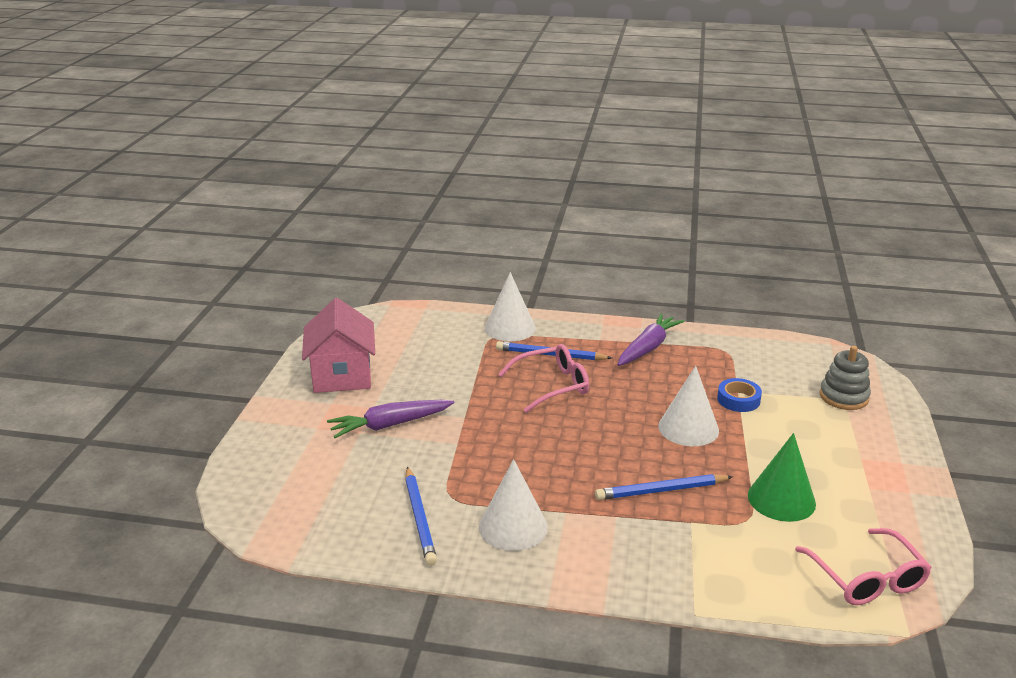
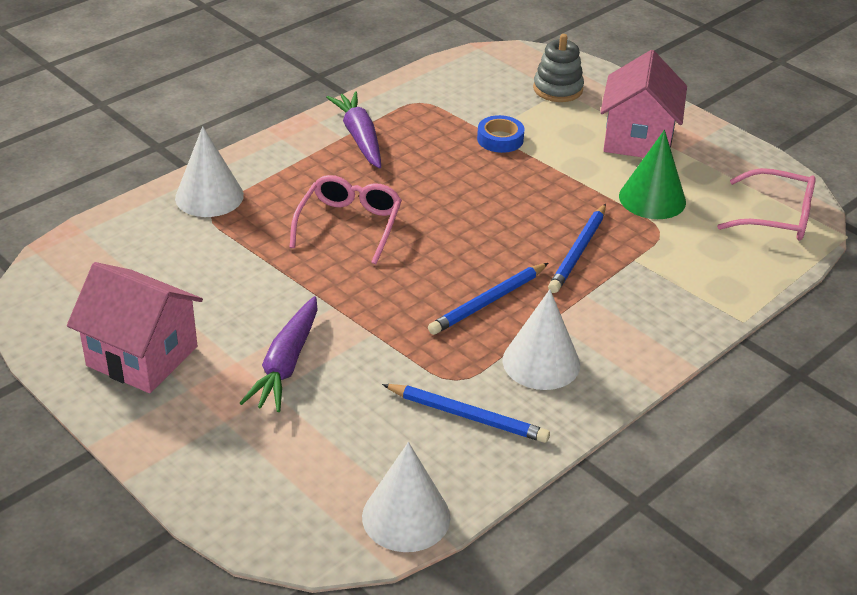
camera: 55 degrees left, 10 degrees up
(550, 355) = (295, 198): blue pencil -> blue pencil (488, 302)
(688, 428) = (509, 188): white cone -> white cone (406, 517)
(847, 460) = (638, 139): none -> pink house

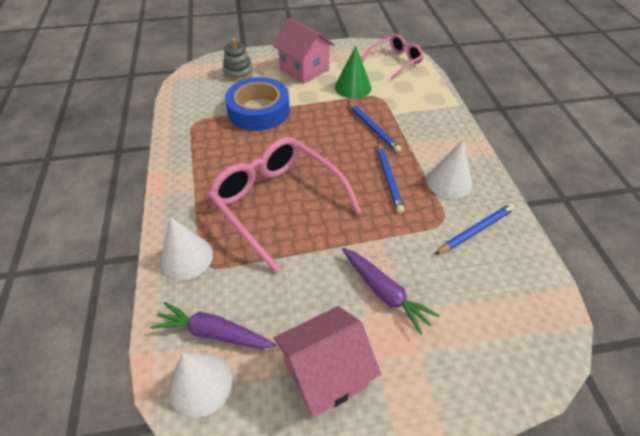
camera: 55 degrees left, 10 degrees up
(349, 225) = (277, 202): pink glasses -> pink glasses, size x1.77
(359, 137) = (200, 160): purple carrot -> purple carrot (214, 333)
(406, 517) = (546, 296): white cone -> white cone (200, 384)
(500, 139) = (258, 110): blue tape -> blue tape, size x2.17

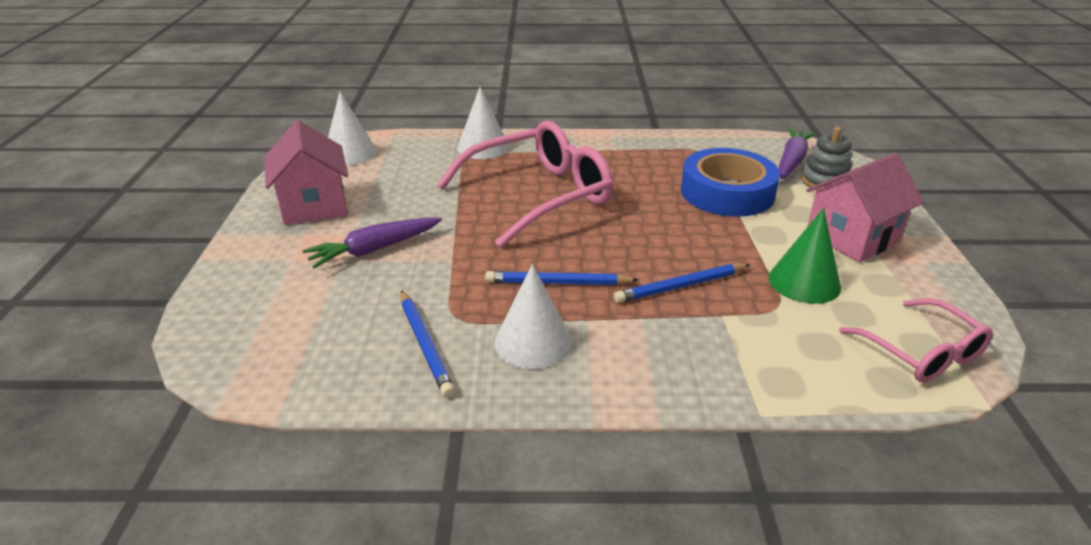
camera: 100 degrees right, 15 degrees down
(214, 333) = (392, 158): purple carrot -> purple carrot (791, 161)

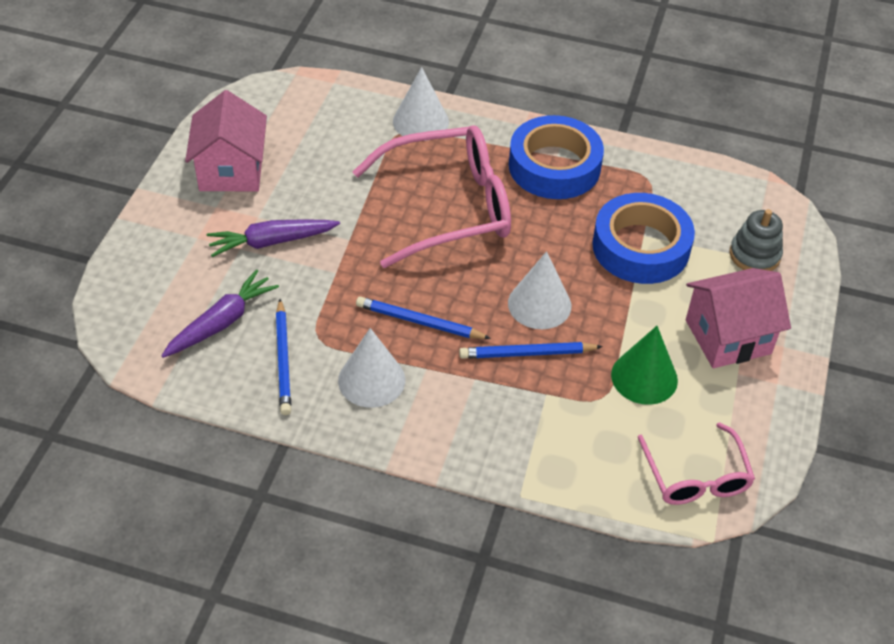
camera: 15 degrees right, 15 degrees up
(350, 153) = (283, 100): white cone -> white cone (539, 304)
(616, 156) = (554, 166): none -> blue tape
(791, 161) = (739, 218): purple carrot -> purple carrot (221, 322)

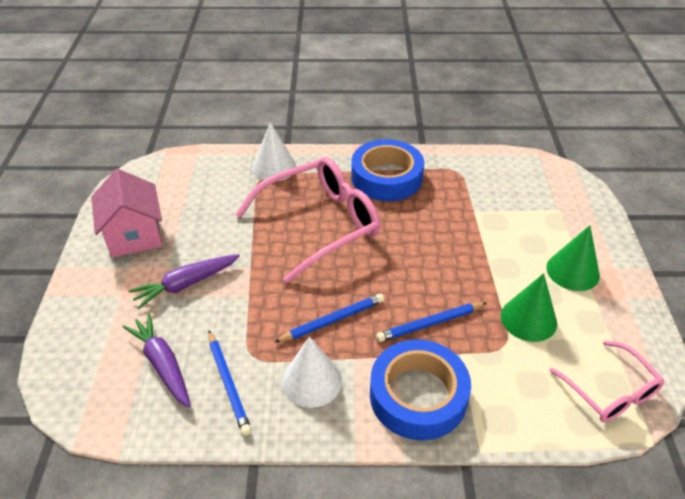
camera: 15 degrees left, 5 degrees down
(221, 322) = (162, 364): purple carrot -> purple carrot turned 60 degrees counterclockwise
(419, 322) = (333, 320): blue pencil -> blue pencil turned 150 degrees clockwise
(539, 304) = (422, 282): white cone -> none
(641, 247) = (476, 220): blue tape -> blue tape (418, 395)
(728, 337) = (572, 271): pink house -> green cone
(754, 255) = (558, 207): grey stacking toy -> none

